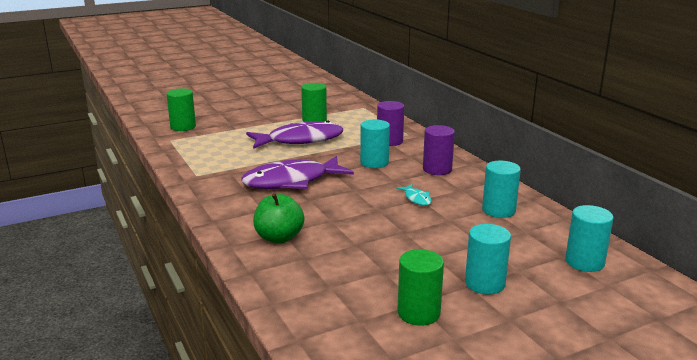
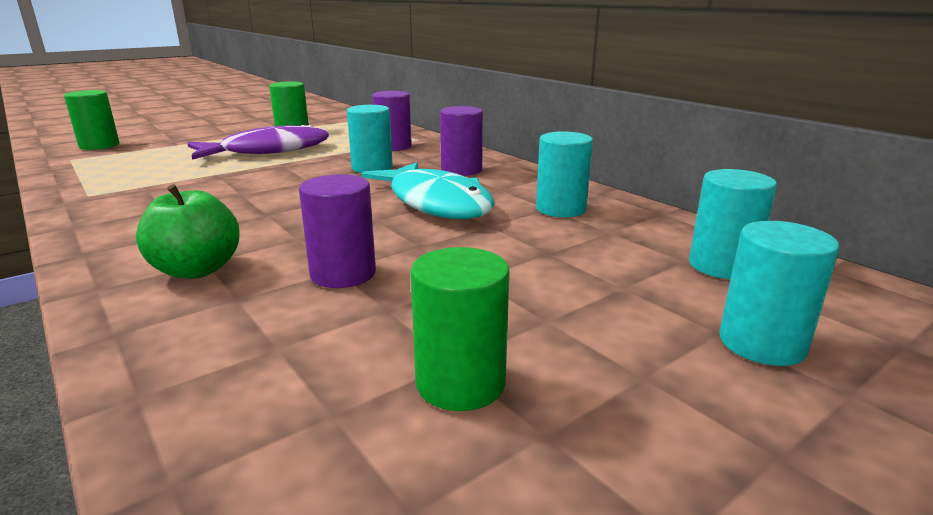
camera: 10 degrees left, 0 degrees up
(291, 181) = (243, 194): purple fish -> none
(359, 247) = (343, 274): none -> purple cylinder
(416, 199) = (436, 203): turquoise fish -> turquoise fish, size x2.41
(485, 283) = (574, 313): turquoise cylinder -> turquoise cylinder (762, 343)

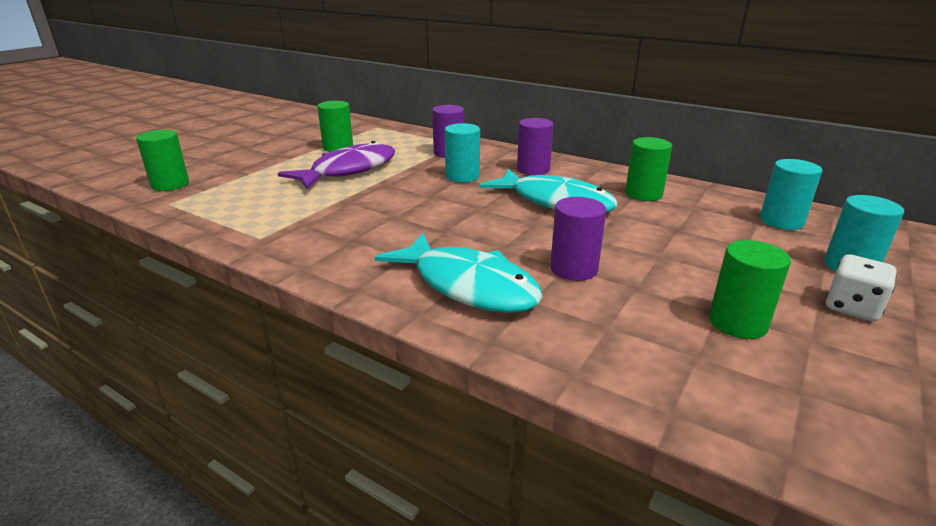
camera: 20 degrees left, 5 degrees up
(197, 270) = (468, 285): green apple -> turquoise fish
(561, 209) = (643, 194): turquoise cylinder -> green cylinder
(685, 403) = (852, 307): none -> white dice

